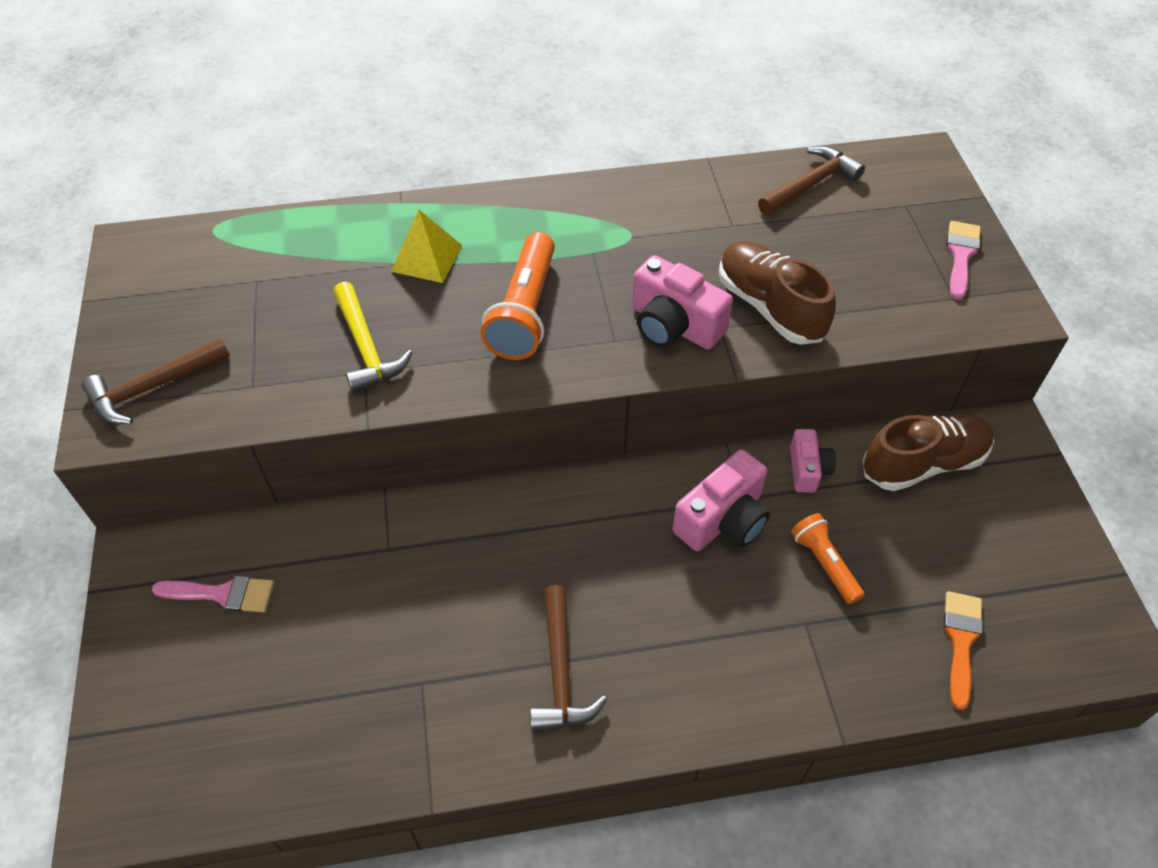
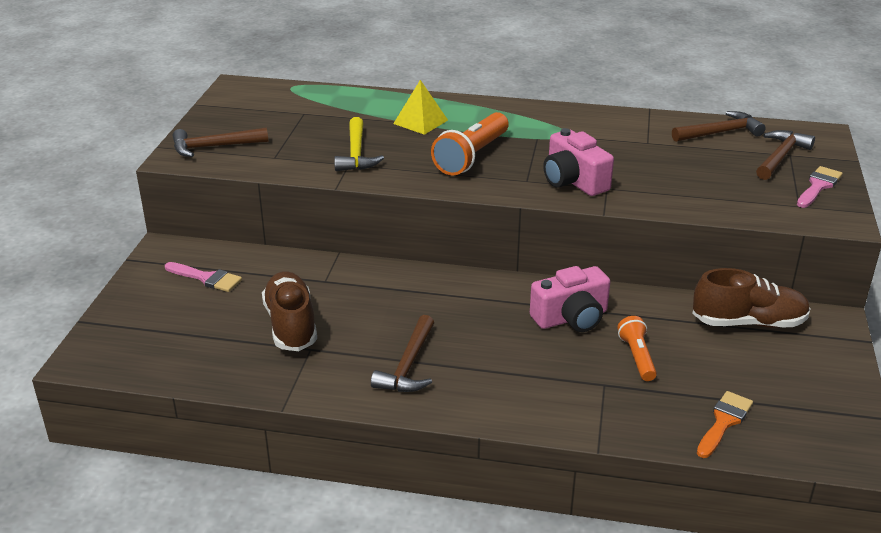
camera: 20 degrees right, 20 degrees down
(769, 307) = (650, 185): brown shoe -> brown shoe (291, 325)
(807, 469) = (652, 306): pink camera -> none
(897, 212) = (780, 157): none -> brown hammer

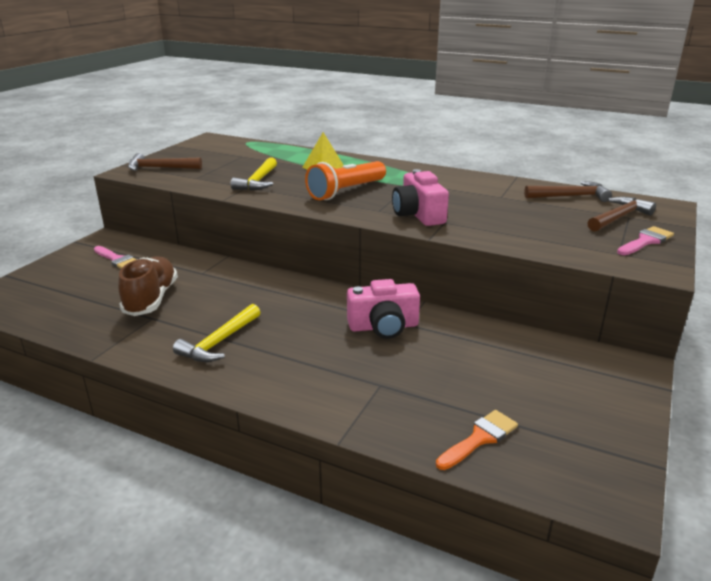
camera: 15 degrees right, 5 degrees down
(408, 365) = (219, 342): brown hammer -> yellow hammer
(637, 357) = (425, 366): orange flashlight -> none
(748, 322) = (548, 354): brown shoe -> none

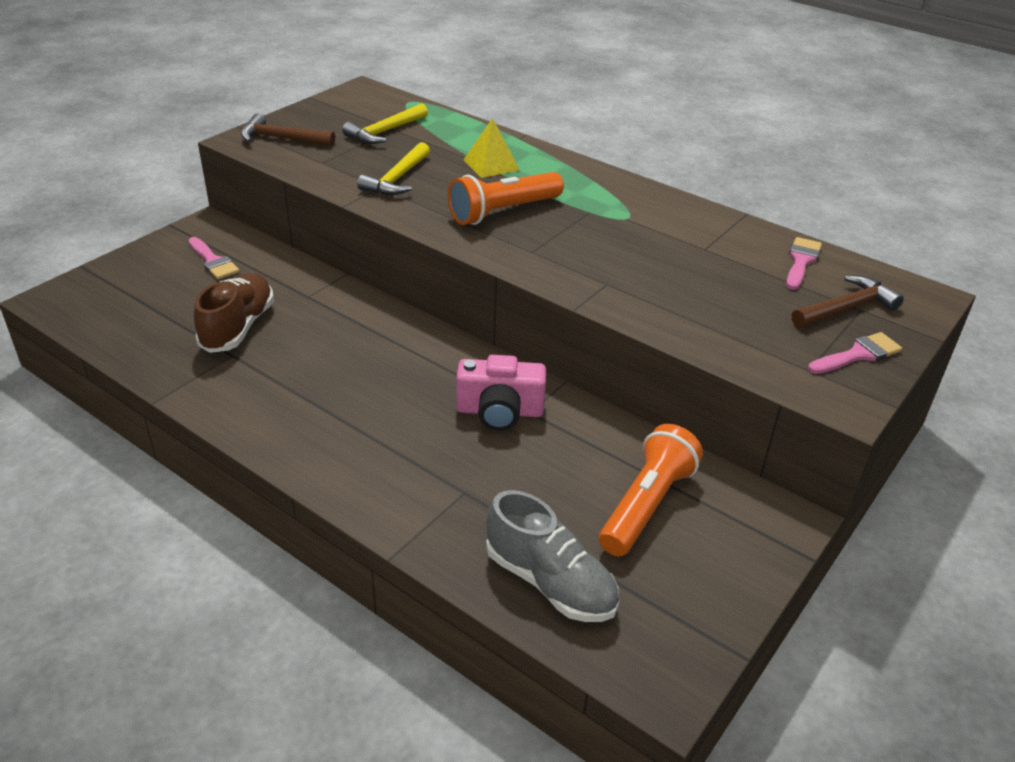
camera: 10 degrees right, 10 degrees up
(219, 342) = (299, 402): yellow hammer -> yellow hammer (385, 132)
(418, 215) = (579, 266): pink camera -> none
(480, 438) = (550, 582): orange brush -> grey shoe
(526, 372) = (647, 505): none -> orange flashlight
(570, 196) = (801, 261): brown hammer -> pink brush

